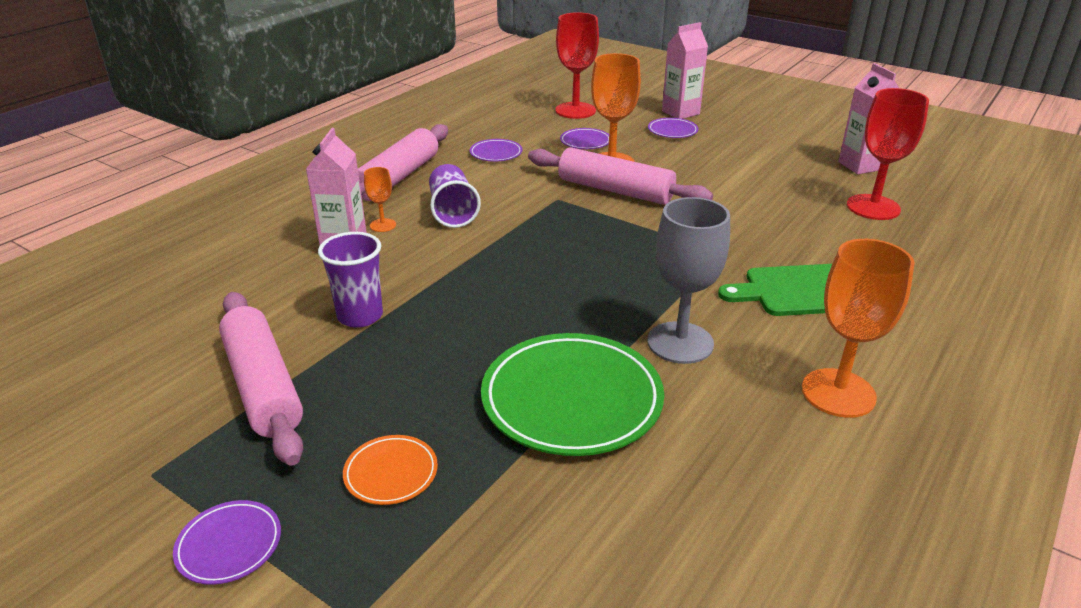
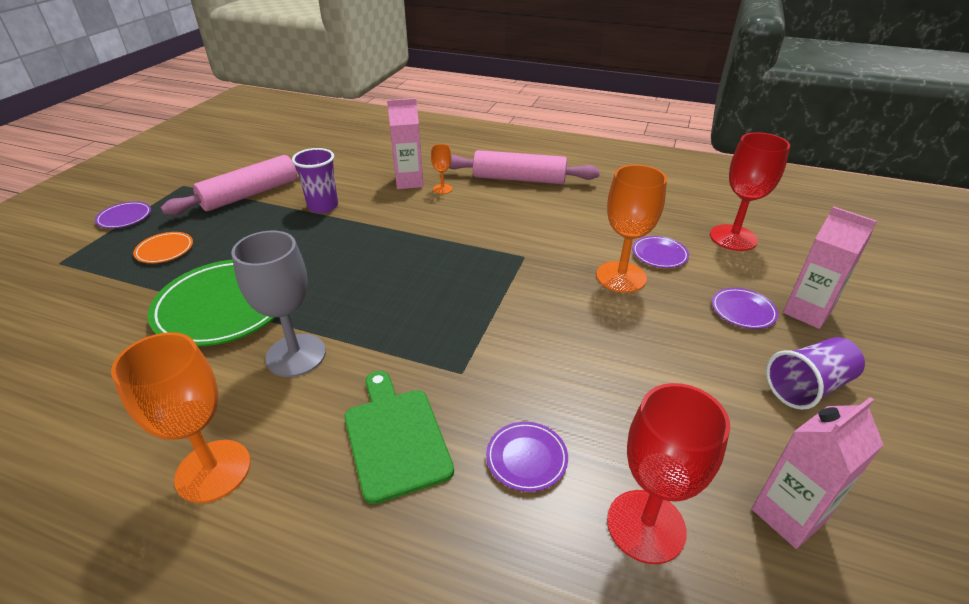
camera: 75 degrees right, 5 degrees up
(452, 212) = (475, 211): purple cup -> purple cup (807, 386)
(496, 153) = (594, 211): purple plate -> purple plate (526, 458)
(615, 190) = (561, 287): pink rolling pin -> none

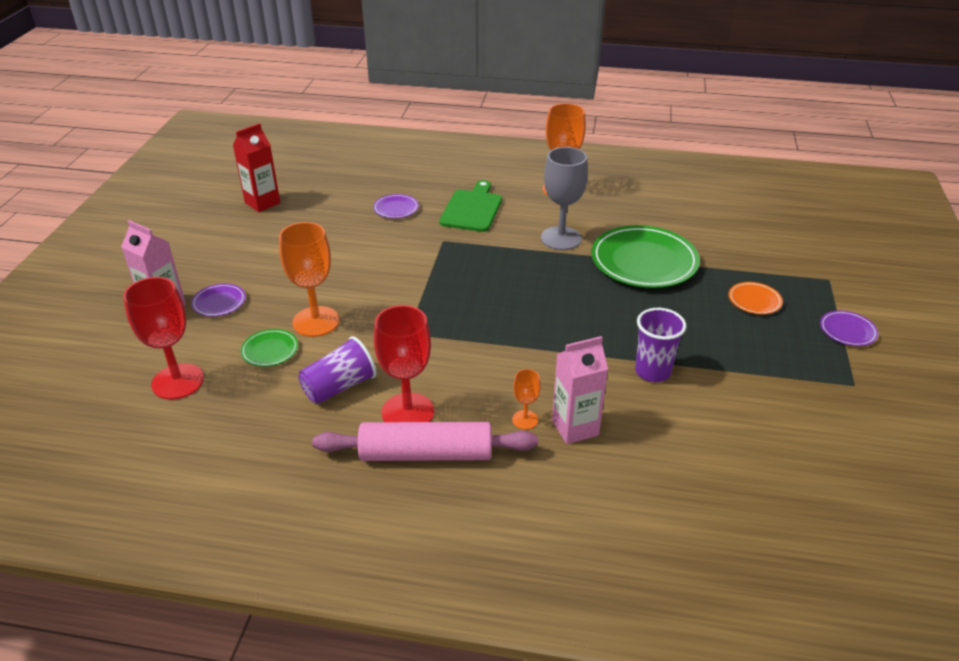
camera: 170 degrees right, 0 degrees up
(250, 194) = (755, 380): pink rolling pin -> none
(395, 438) = (472, 209): green cutting board -> green cutting board turned 135 degrees counterclockwise
(646, 526) = (336, 193): red goblet -> red goblet (407, 412)
(659, 254) = (270, 350): purple plate -> green plate
(788, 515) = (262, 203): pink carton -> red carton
(807, 386) = (207, 256): purple cup -> purple cup (339, 387)

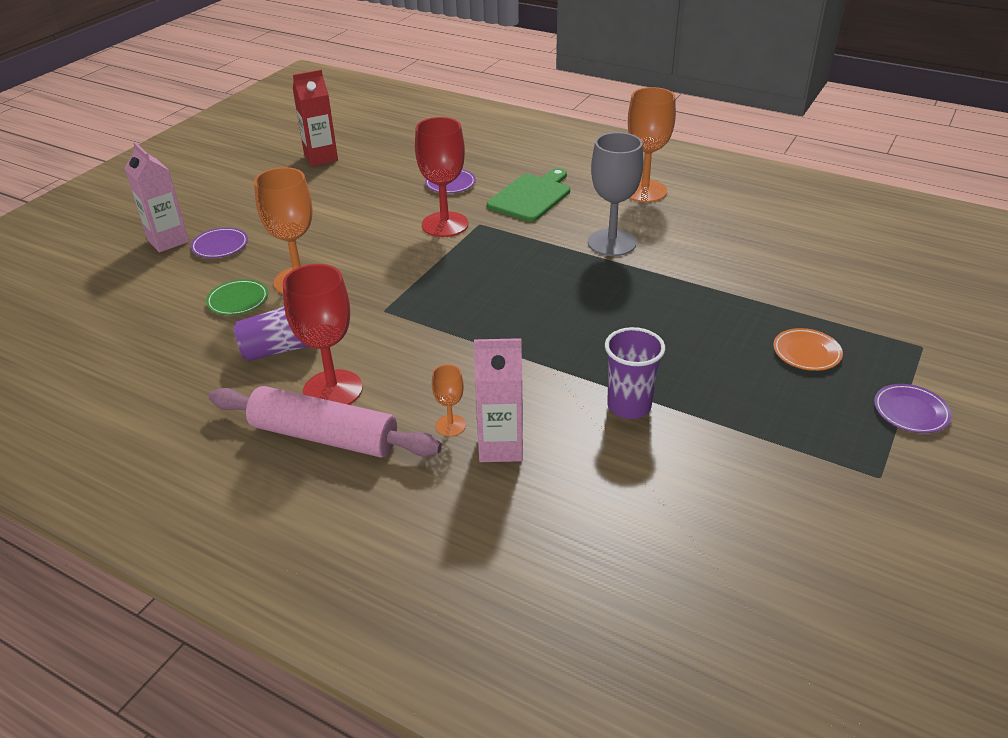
camera: 20 degrees right, 0 degrees up
(178, 381) = (136, 312): red goblet -> red goblet (445, 224)
(644, 261) = (694, 284): green plate -> none

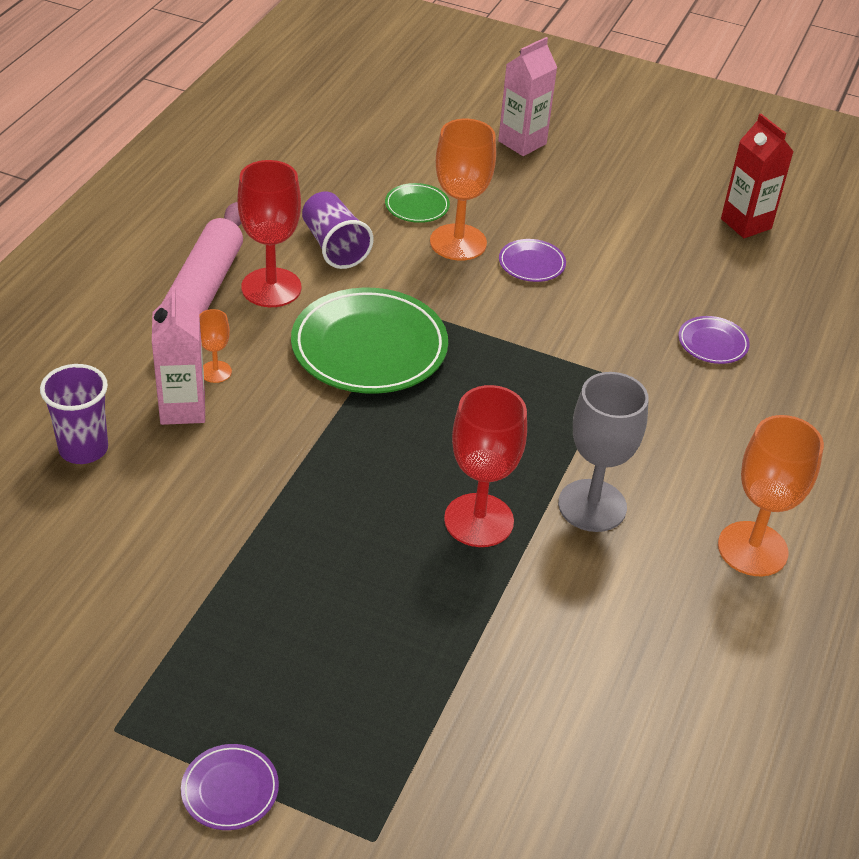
camera: 80 degrees right, 5 degrees up
(220, 246) = (519, 178): purple plate -> purple plate (531, 264)
(430, 333) = (369, 347): none -> green plate
(445, 224) = (604, 344): red goblet -> red goblet (478, 520)
(531, 196) = (700, 423): green cutting board -> none
(629, 406) = (244, 509): purple cup -> purple cup (83, 449)
(806, 352) = (352, 695): orange plate -> none

